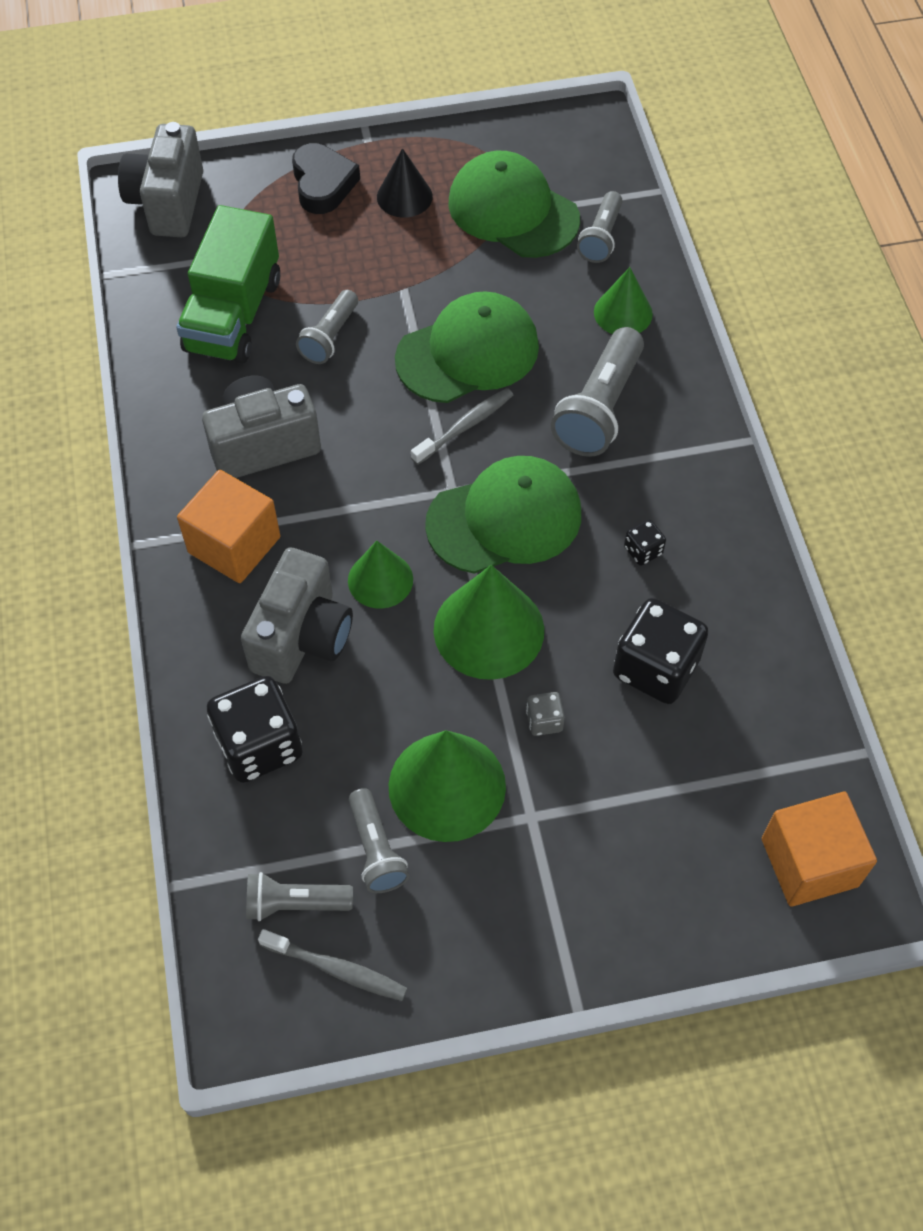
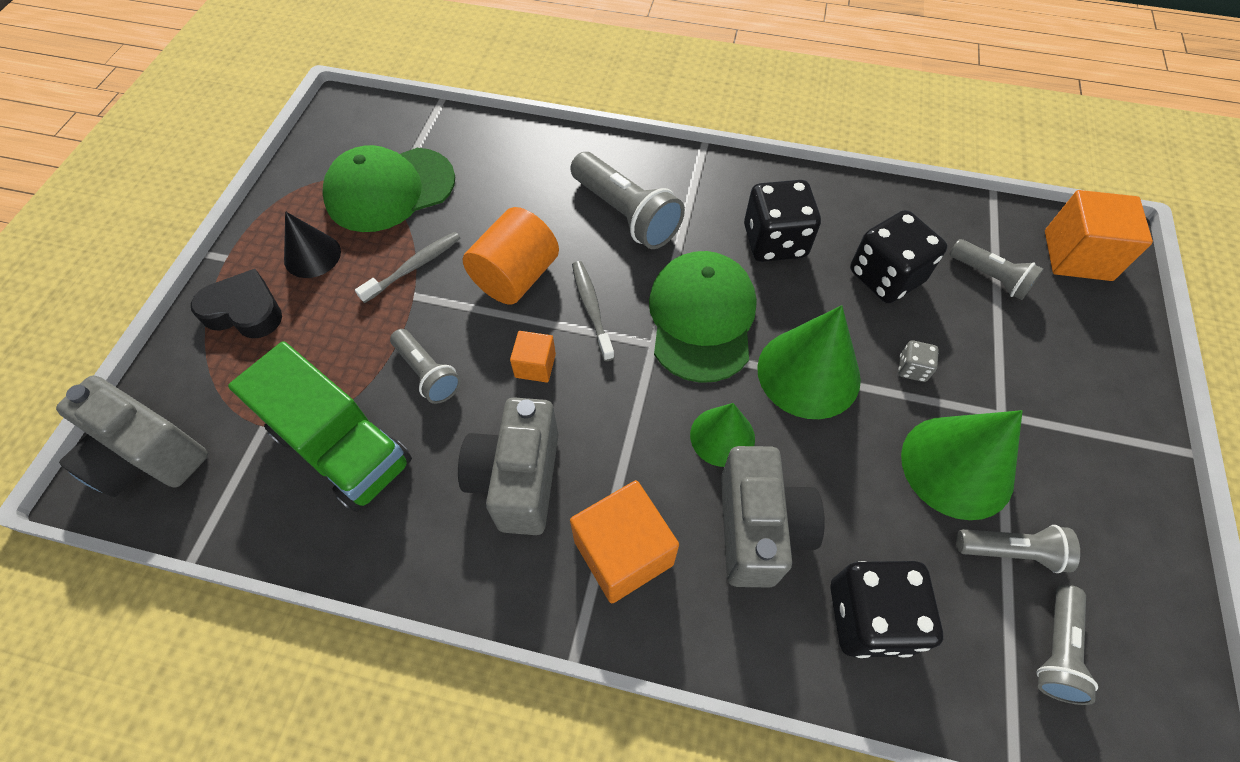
camera: 65 degrees left, 0 degrees up
(302, 637) = (758, 529): grey camera -> grey camera turned 45 degrees clockwise
(336, 969) = (1132, 636): grey toothbrush -> grey toothbrush (414, 267)
(379, 409) = (535, 365): none -> orange cube
(468, 353) = (515, 277): green cap -> orange cylinder
(601, 237) = (460, 148): grey flashlight -> grey flashlight (989, 277)
(623, 313) = (543, 164): green cone -> none
(643, 551) = (774, 241): black dice -> black dice, size x2.18

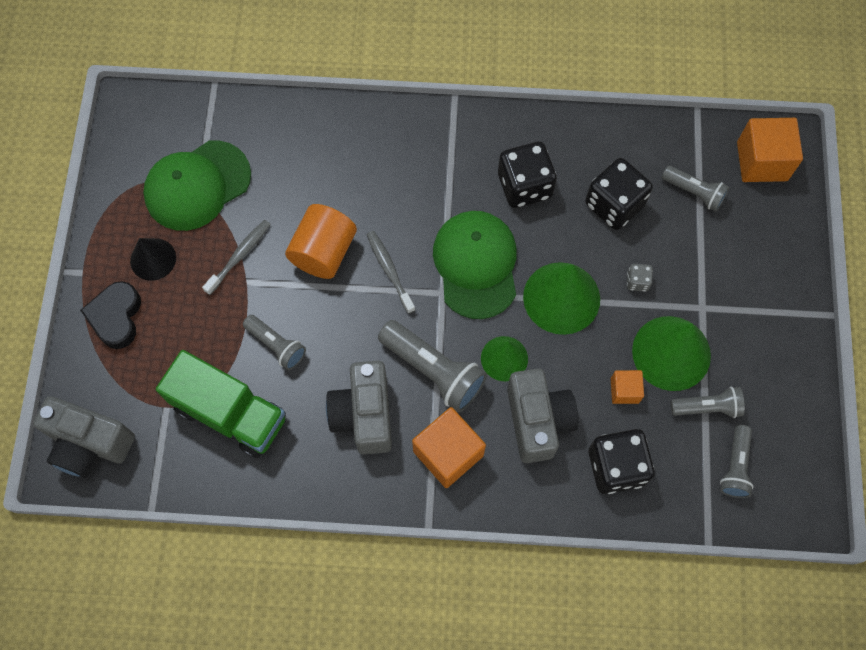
camera: 10 degrees left, 10 degrees up
(244, 311) = (116, 317): black heart -> black heart turned 90 degrees counterclockwise
(535, 365) = (356, 325): orange cube -> orange cube (624, 390)
(625, 214) = (400, 179): grey flashlight -> grey flashlight (433, 370)

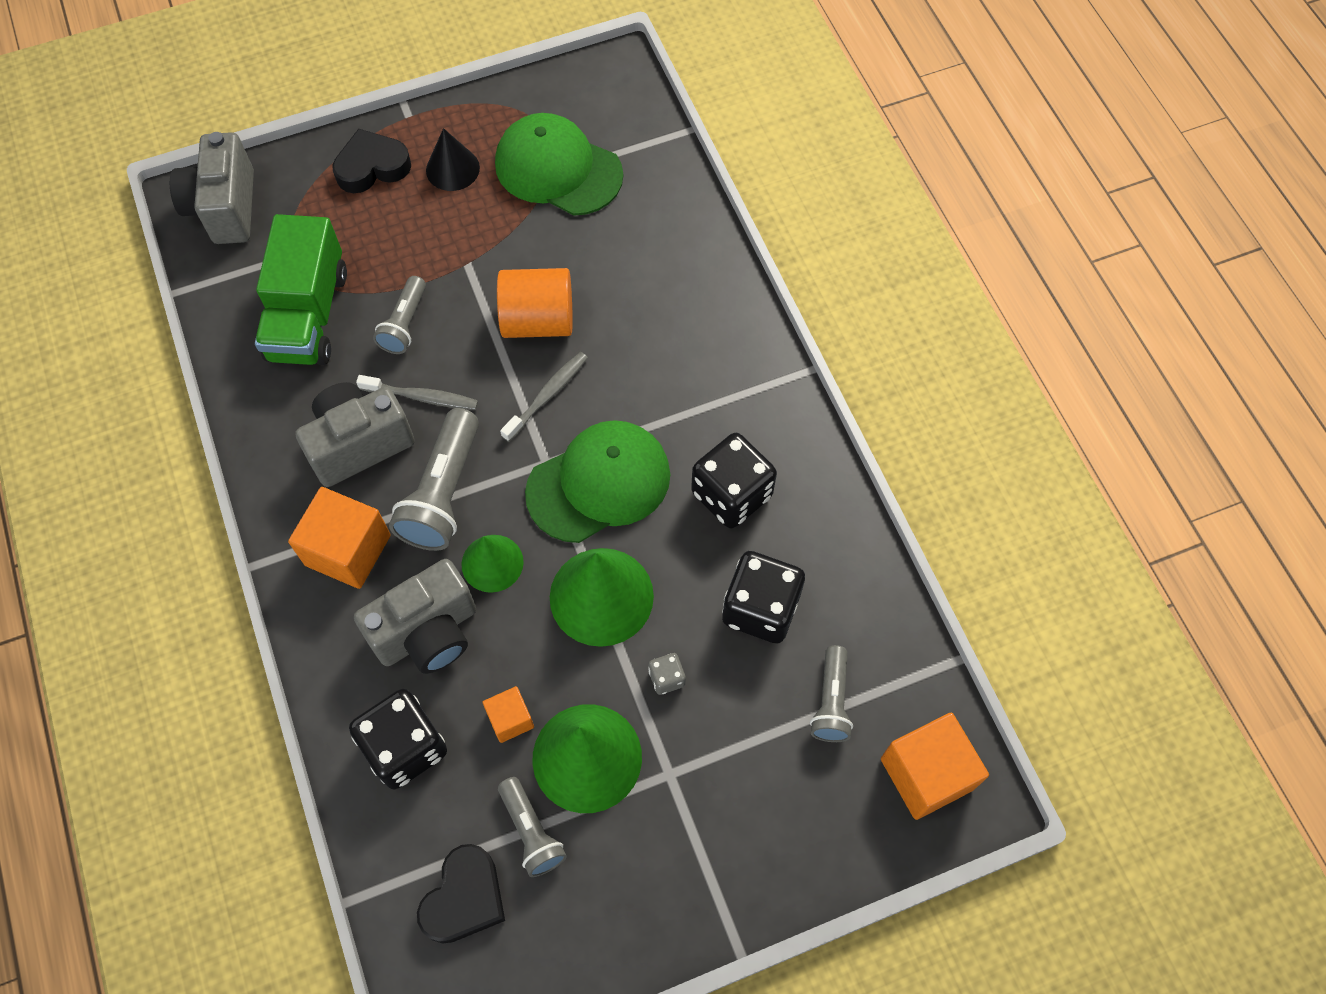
camera: 65 degrees right, 5 degrees down
(239, 256) = (494, 244): grey toothbrush -> grey toothbrush (421, 397)
(735, 466) = (464, 898): grey flashlight -> black heart

